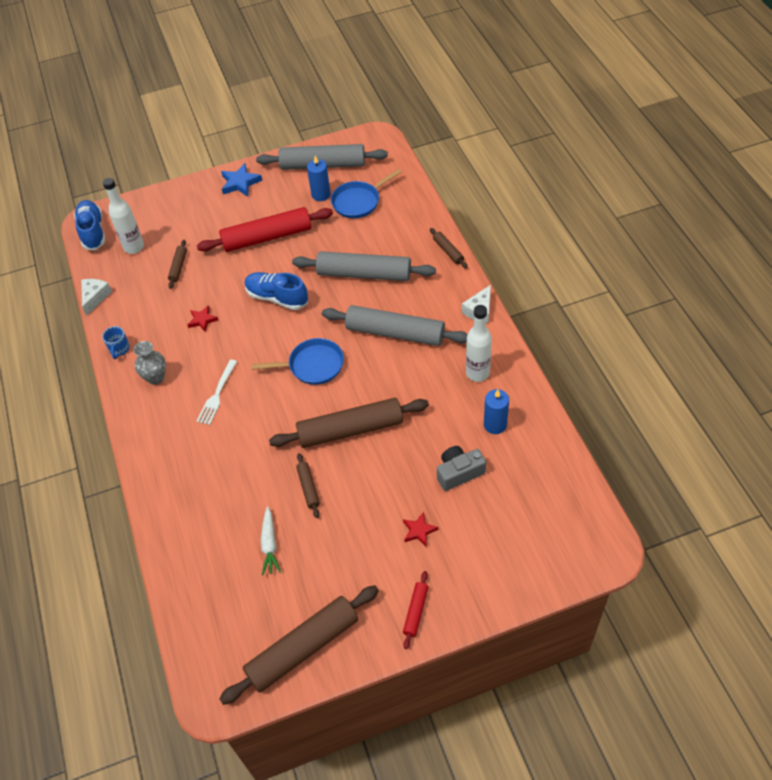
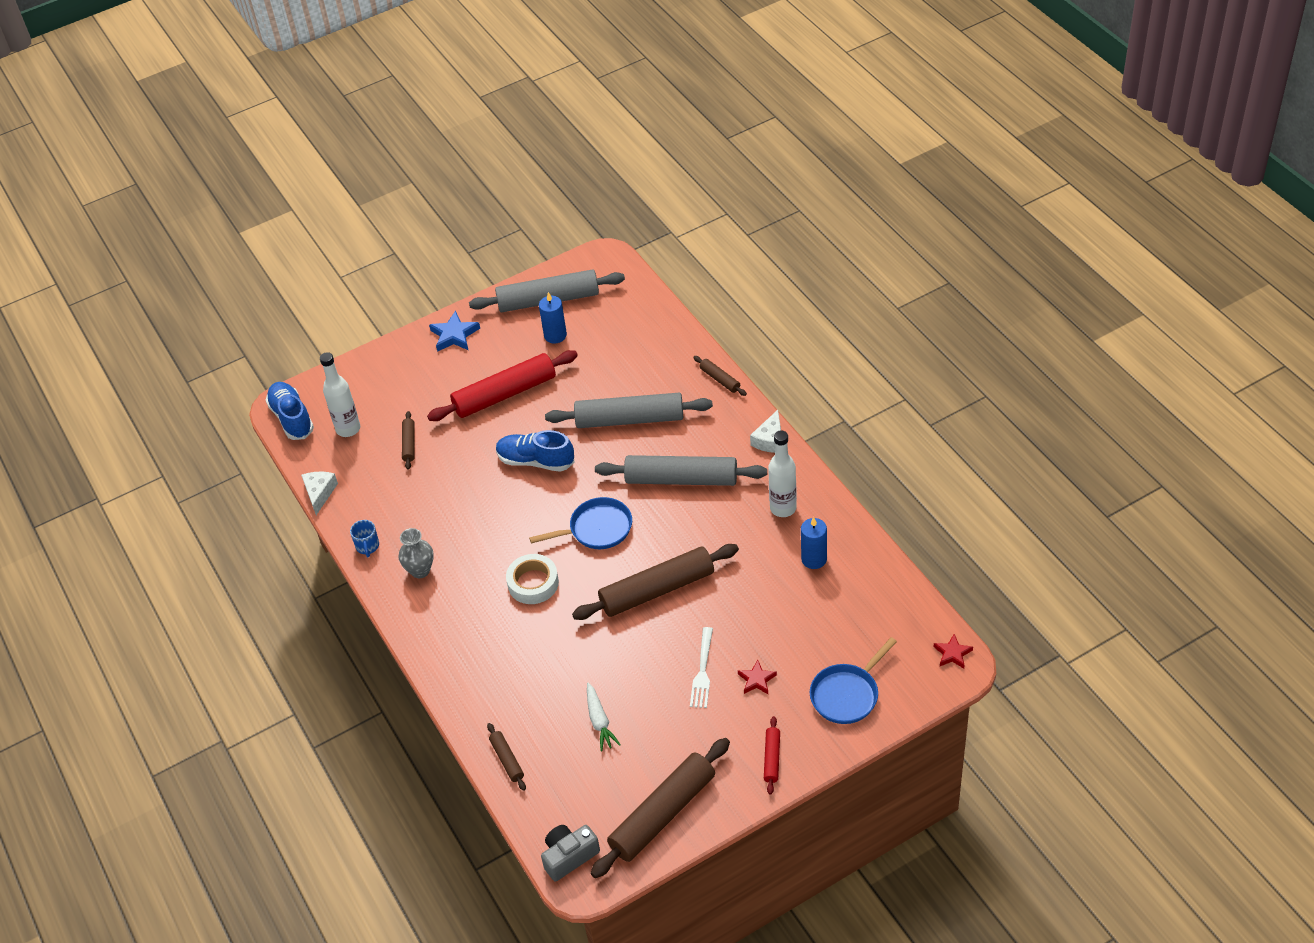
camera: 10 degrees left, 5 degrees down
(202, 320) = (455, 499): red star -> red star (952, 653)
(217, 394) = (496, 577): white fork -> white fork (702, 671)
(246, 405) = (533, 583): none -> white tape
(308, 488) = (626, 657): brown rolling pin -> brown rolling pin (507, 760)
(358, 201) = (602, 337): blue pan -> blue pan (847, 694)
(459, 473) = (786, 614): grey camera -> grey camera (569, 856)

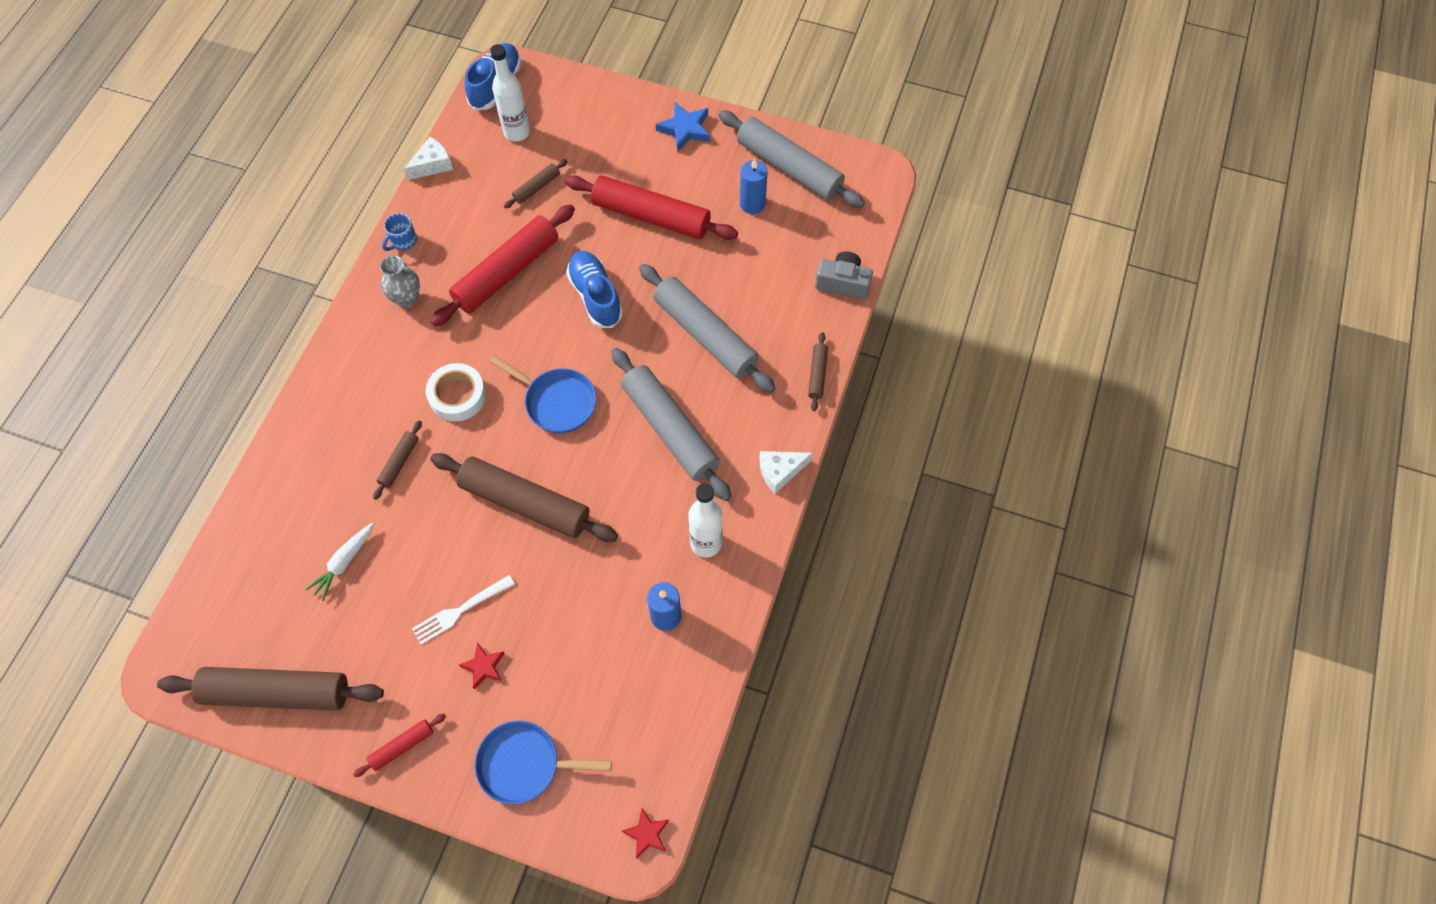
camera: 45 degrees right, 15 degrees up
(462, 500) = (507, 272): none -> red rolling pin
(507, 760) = (253, 517): brown rolling pin -> brown rolling pin (399, 462)
(569, 856) = (182, 645): grey camera -> grey camera (843, 283)

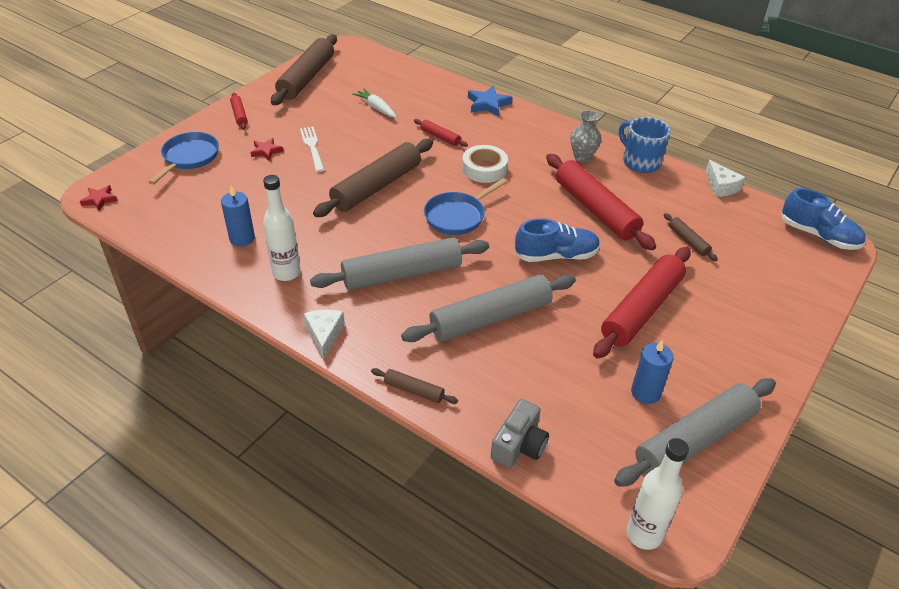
camera: 105 degrees right, 20 degrees down
(399, 462) = (440, 137): brown rolling pin -> red rolling pin
(403, 241) = (640, 162): blue mug -> blue mug, size x1.76
(517, 132) = (757, 239): white bottle -> white bottle (644, 534)
(685, 129) = (758, 360): blue star -> blue star (488, 104)

